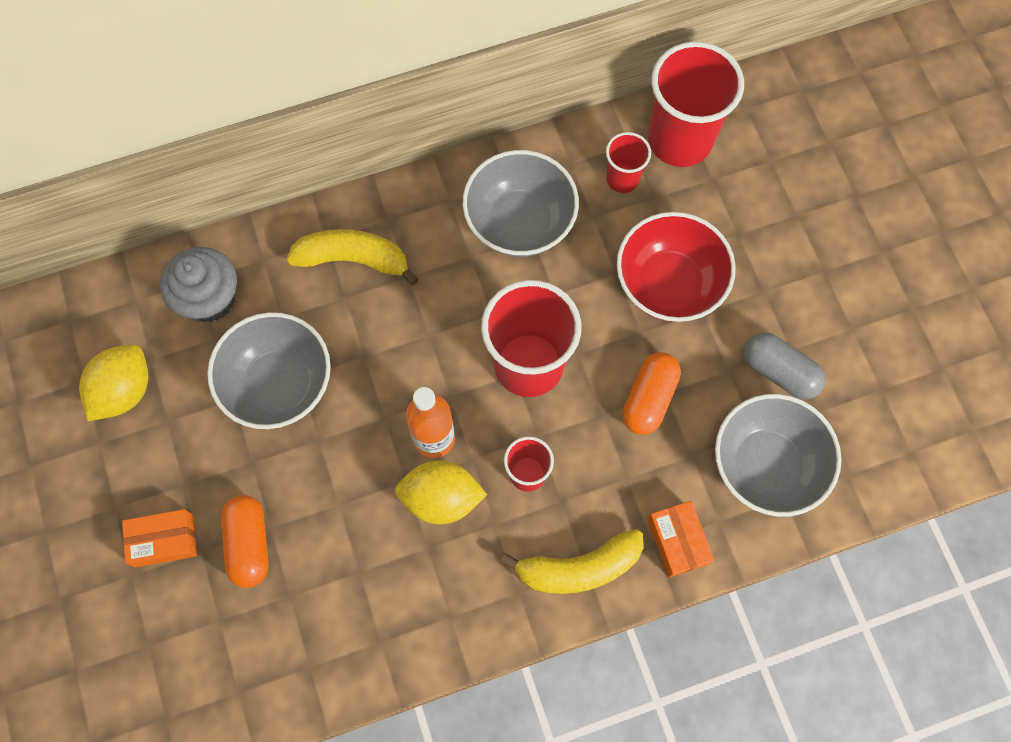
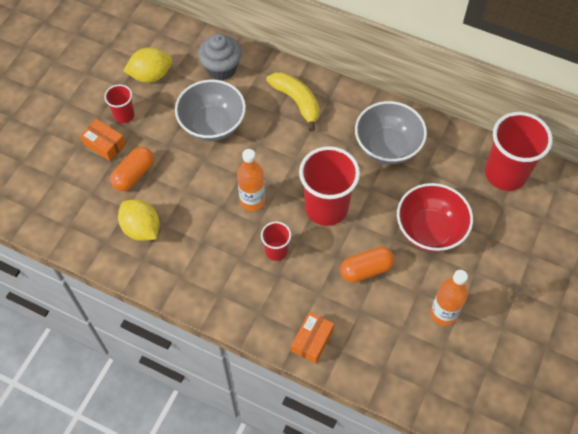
camera: 45 degrees right, 10 degrees down
(441, 498) = (229, 227): yellow lemon -> yellow lemon (141, 229)
(578, 568) = (256, 309): yellow banana -> none
(622, 179) = (457, 167): red cup -> red cup (124, 115)
(765, 465) = (390, 348): grey bowl -> none
(779, 372) = (443, 314): grey capsule -> orange bottle

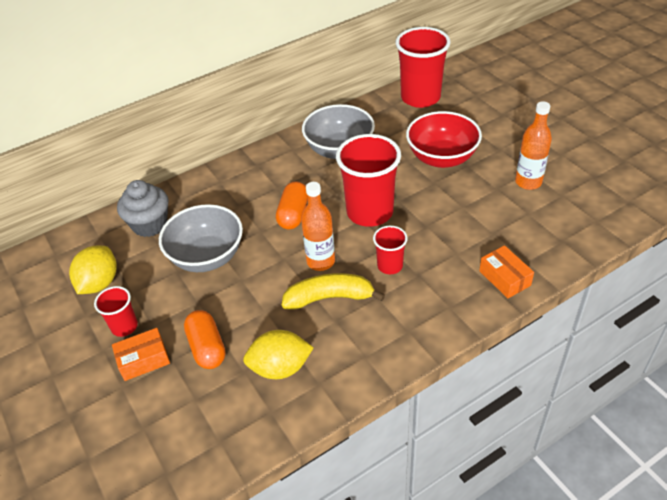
camera: 55 degrees left, 15 degrees down
(297, 102) = (240, 187): yellow banana -> yellow banana (330, 298)
(366, 269) = (453, 212): orange capsule -> orange capsule (293, 214)

